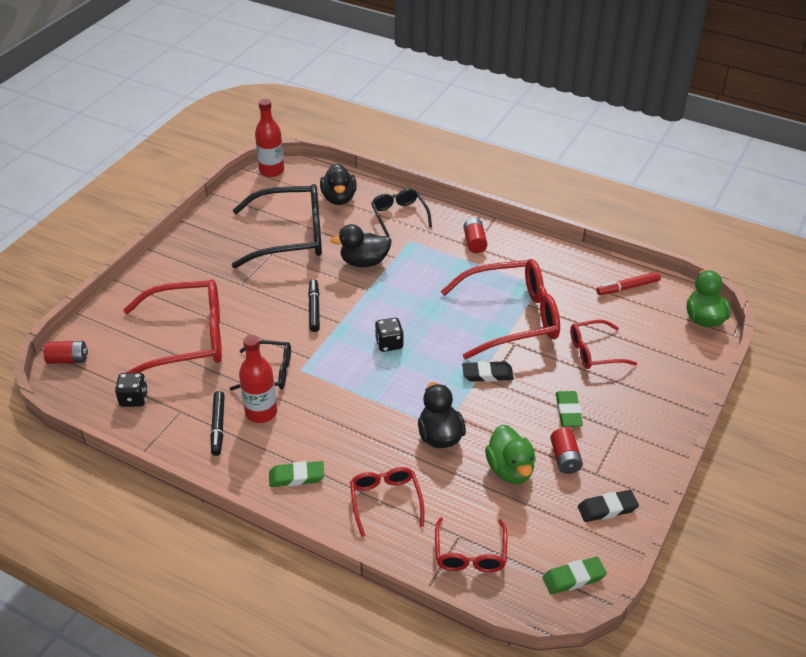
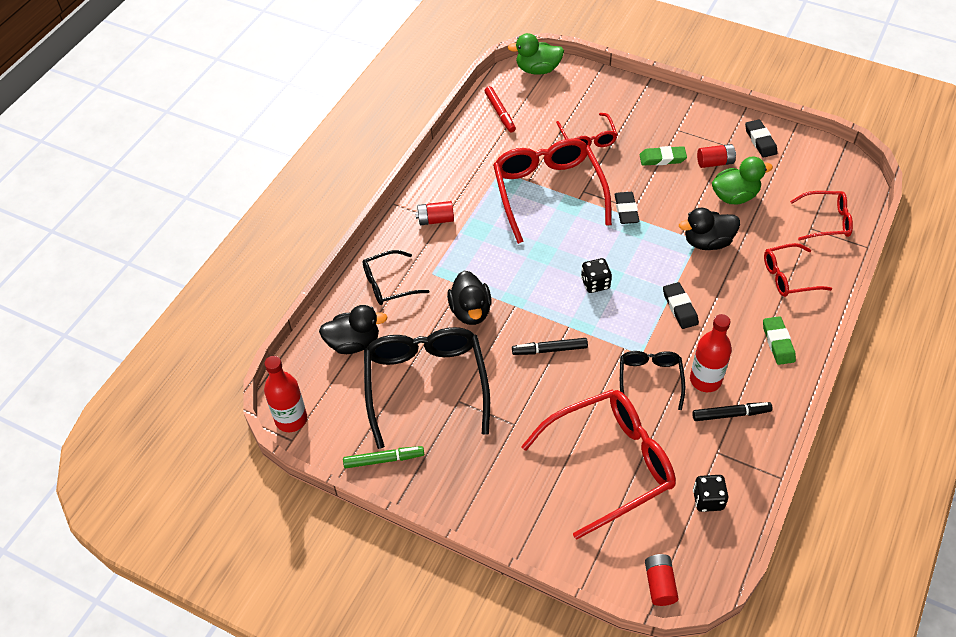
camera: 90 degrees left, 10 degrees up
(187, 339) = (610, 464): red glasses -> red glasses turned 75 degrees clockwise
(225, 215) = (383, 459): none -> green marker
(352, 403) = (680, 308): none -> black eraser
(573, 578) = (830, 162): green eraser -> none

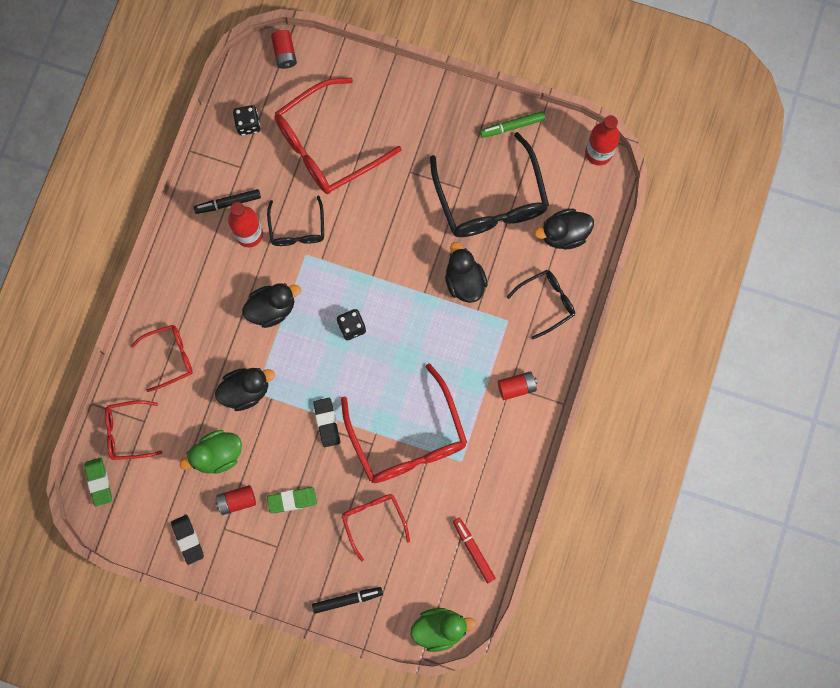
camera: 170 degrees right, 25 degrees up
(550, 350) = (387, 248): black marker -> black marker (347, 599)
(680, 308) = (272, 308): black eraser -> black duck
(778, 342) = (184, 281): green eraser -> green eraser (99, 482)

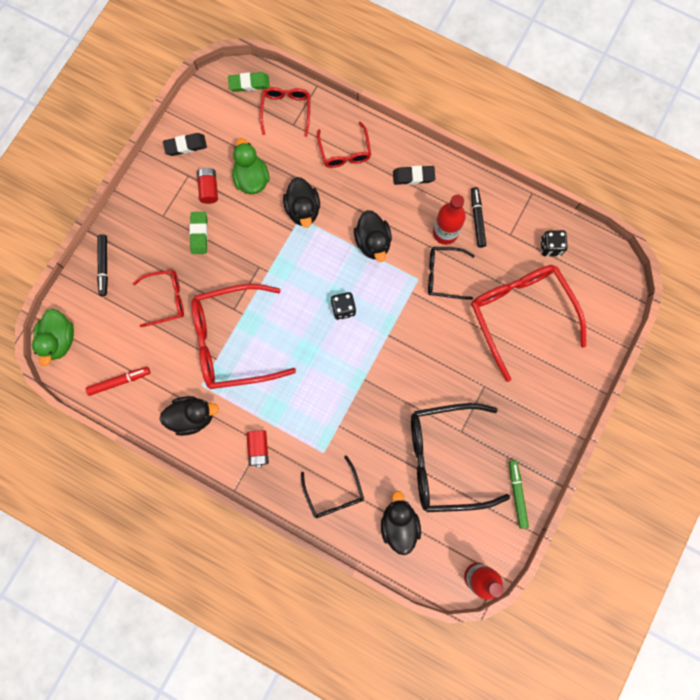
camera: 100 degrees right, 0 degrees up
(284, 53) = (617, 290): red battery -> none
(327, 423) = (260, 273): black eraser -> black eraser (413, 176)
(464, 281) = (368, 418): black duck -> black duck (192, 416)

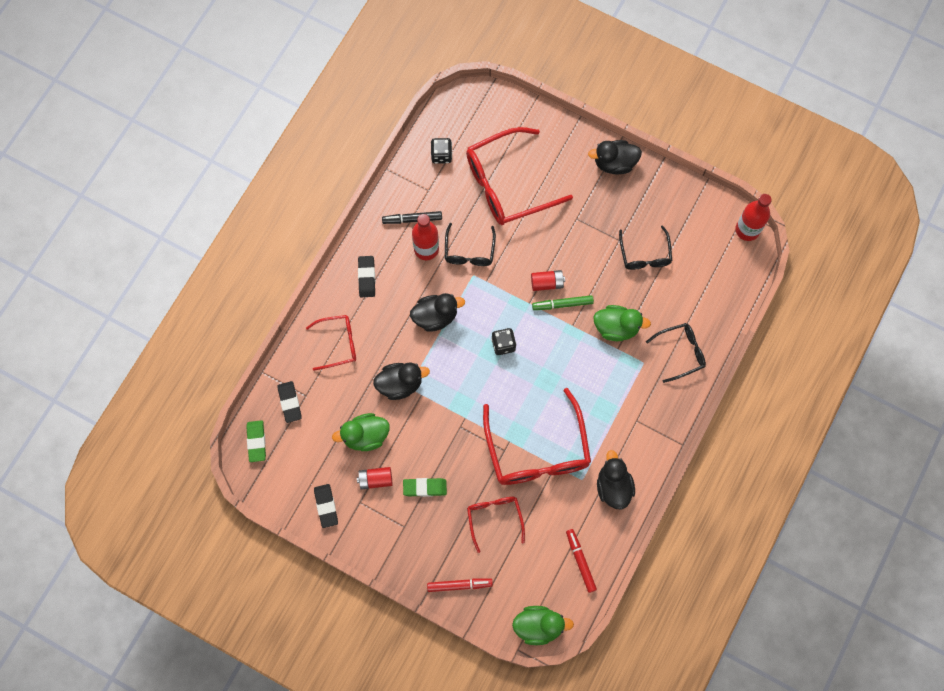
camera: 90 degrees left, 5 degrees down
(104, 266) = (459, 585): black marker -> red marker
(258, 449) = (642, 422): red battery -> red battery (547, 283)
(286, 111) = (290, 402): red glasses -> black eraser
(362, 425) = (616, 327): none -> green duck
(399, 524) = (705, 295): black duck -> black duck (614, 163)
(445, 459) = (645, 254): black glasses -> black glasses, size x0.53
(517, 494) = (674, 194): green marker -> green marker (562, 304)

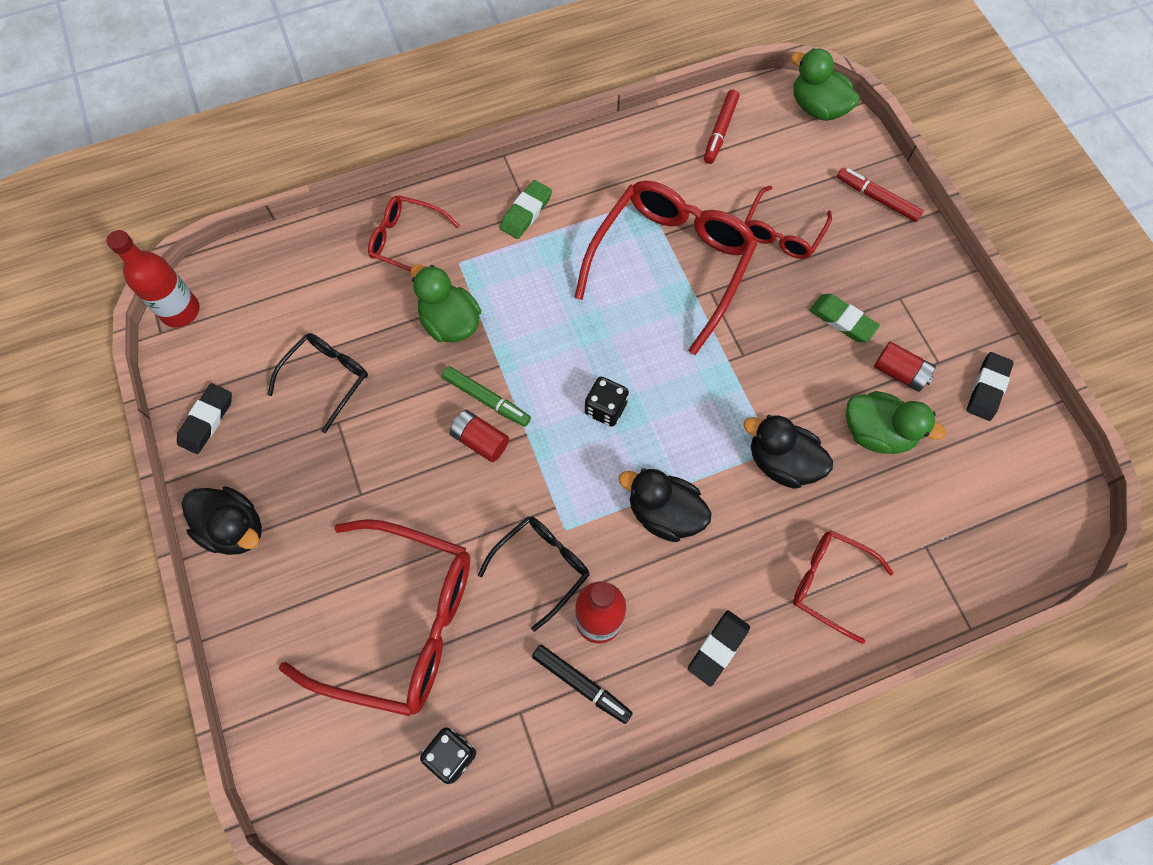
camera: 140 degrees left, 5 degrees down
(256, 442) = (1037, 536): green eraser -> green eraser (526, 212)
(290, 402) = (955, 553): black eraser -> black eraser (206, 420)
(613, 486) = (618, 170): black duck -> none
(680, 352) = (407, 241): black glasses -> red glasses

